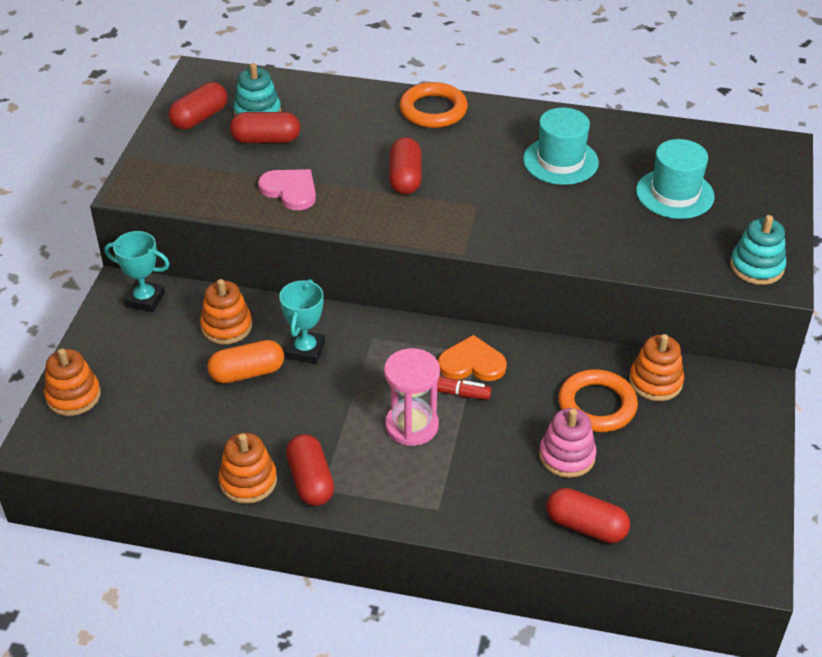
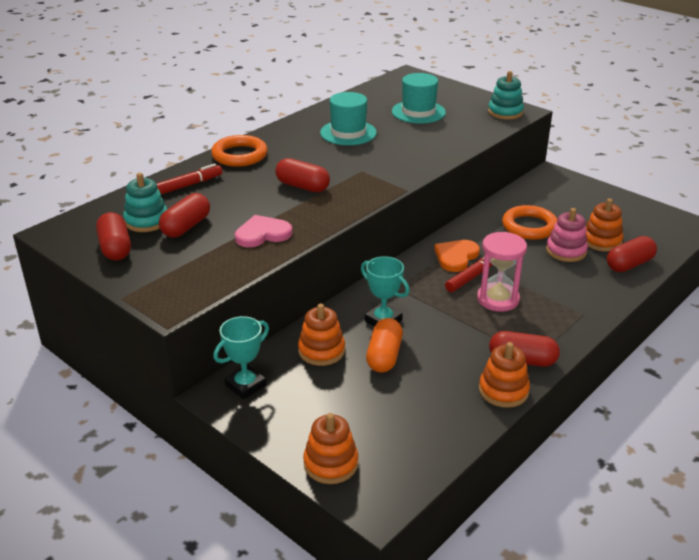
camera: 60 degrees left, 10 degrees down
(342, 106) = (187, 185): none -> red marker
(655, 382) = (523, 202): orange stacking toy -> orange stacking toy (601, 241)

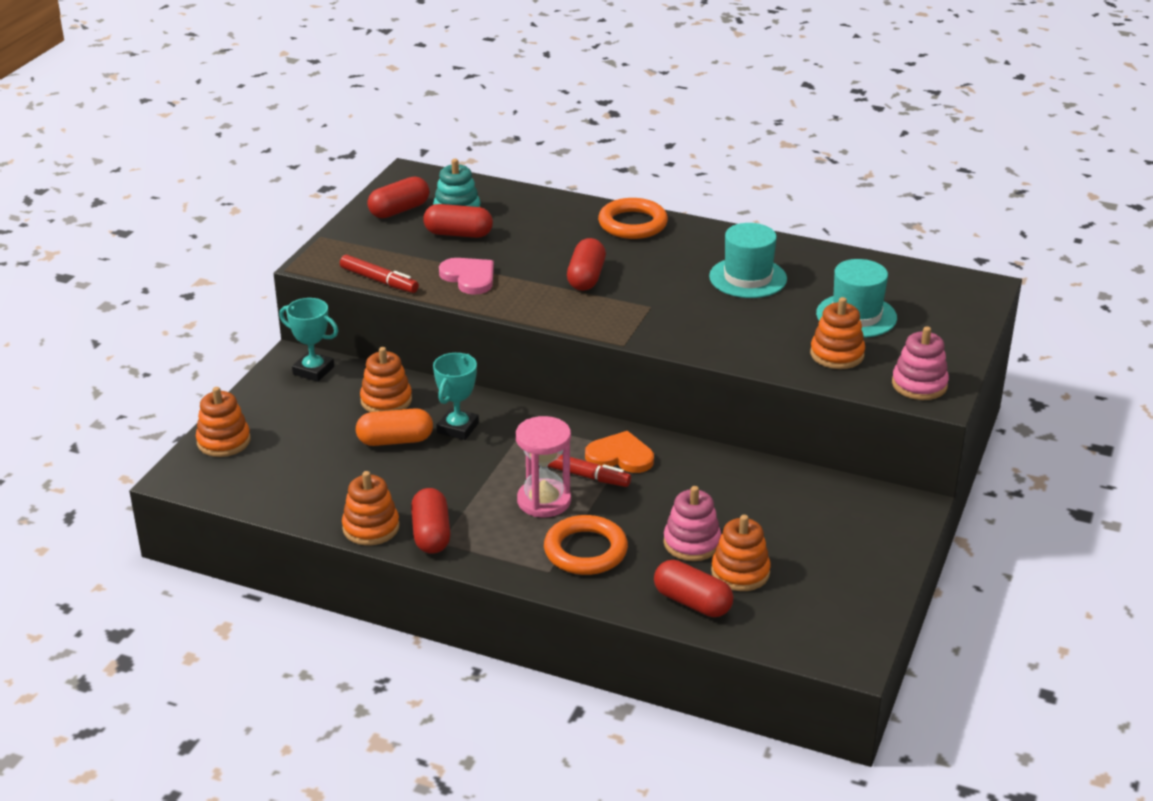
camera: 70 degrees right, 0 degrees up
(187, 185) = (542, 213): red marker -> red marker (379, 280)
(459, 126) = (837, 354): none -> orange stacking toy
(505, 112) = (919, 385): turquoise stacking toy -> pink stacking toy
(529, 226) = (736, 504): orange ring -> orange ring (585, 551)

